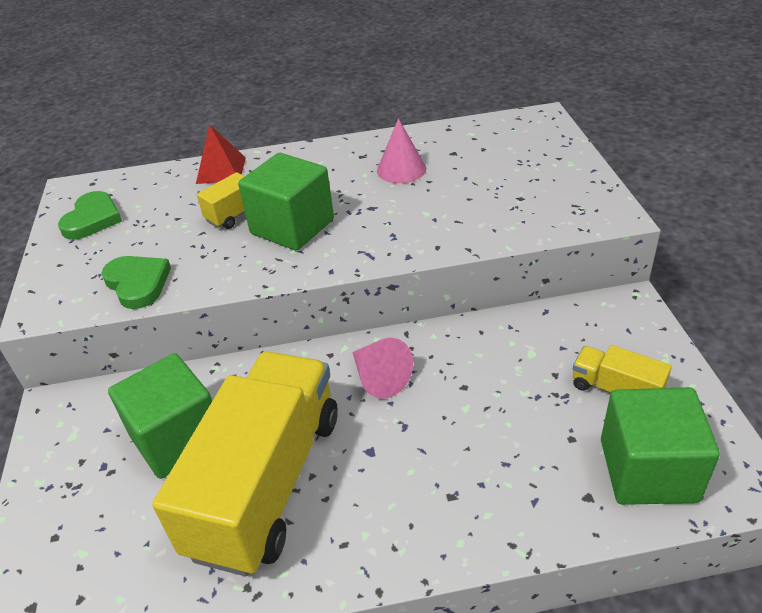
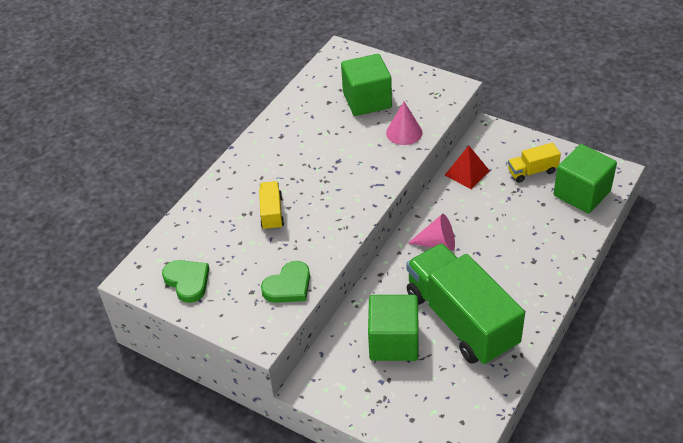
camera: 50 degrees left, 5 degrees up
(138, 283) = (288, 286): green heart -> green heart turned 135 degrees clockwise
(221, 170) = (211, 200): red pyramid -> red pyramid (467, 173)
(267, 482) = (461, 320): yellow truck -> green truck
(292, 227) = (315, 199): green cube -> green cube (367, 100)
(401, 169) = (317, 129): pink cone -> pink cone (404, 132)

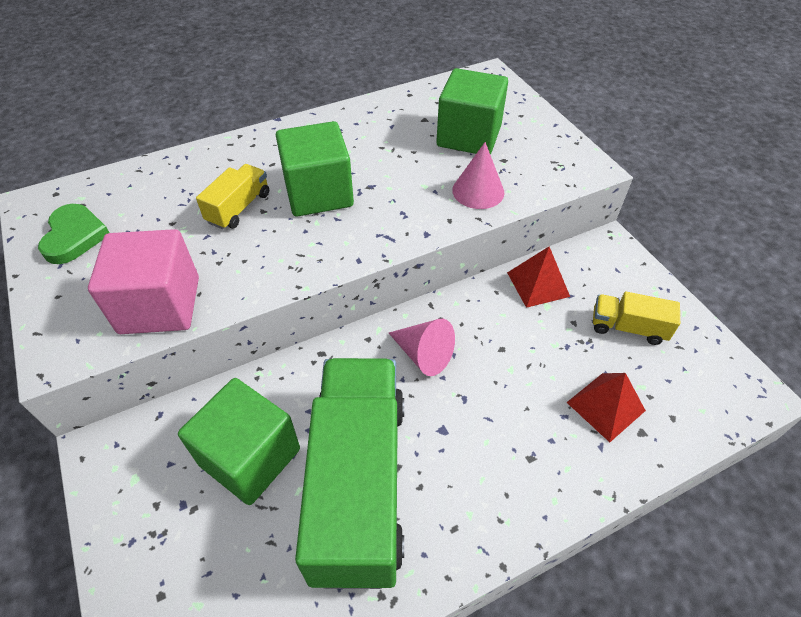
camera: 30 degrees right, 5 degrees up
(288, 286) = (160, 305): green heart -> pink cube
(550, 217) = (605, 406): none -> red pyramid
(581, 193) = (679, 397): green cube -> green cube (318, 193)

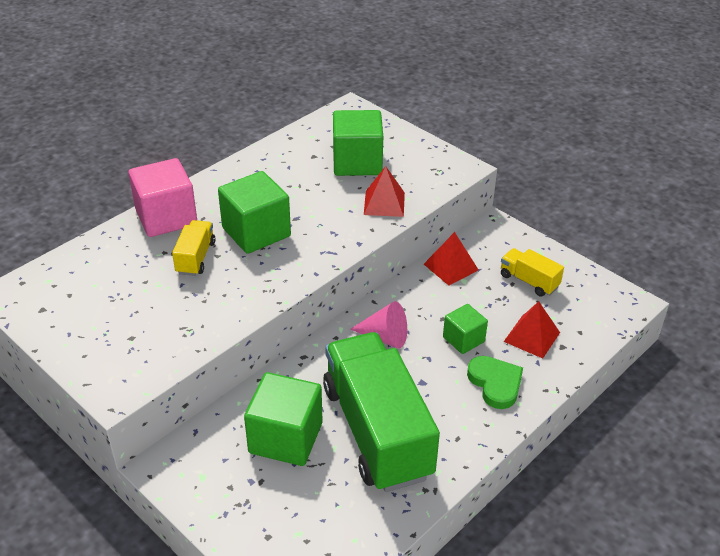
camera: 20 degrees left, 10 degrees down
(74, 236) = (66, 310): green heart -> green heart (495, 383)
(160, 305) = (176, 341): pink cube -> pink cube (166, 217)
(478, 191) = (384, 203): pink cone -> red pyramid
(517, 385) = (463, 339): none -> green cube
(628, 327) = (529, 281): yellow truck -> yellow truck turned 45 degrees clockwise

